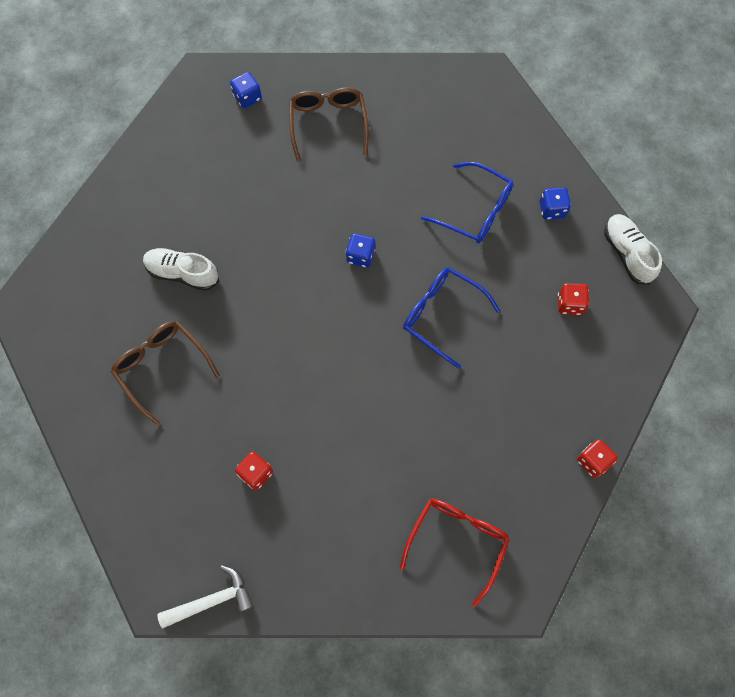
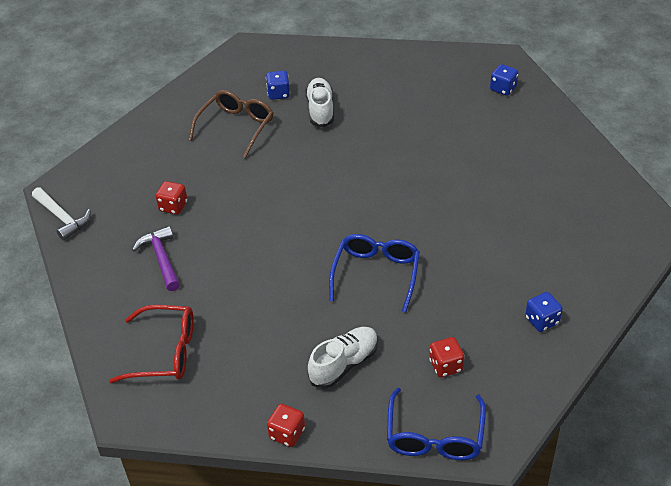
camera: 70 degrees right, 25 degrees down
(328, 124) = (515, 141): brown glasses -> none
(328, 508) = (161, 259): none -> purple hammer
(360, 256) = (401, 203): blue dice -> blue dice (278, 94)
(475, 210) = (499, 264): blue glasses -> blue glasses (434, 436)
(627, 253) = (534, 398): white shoe -> white shoe (344, 364)

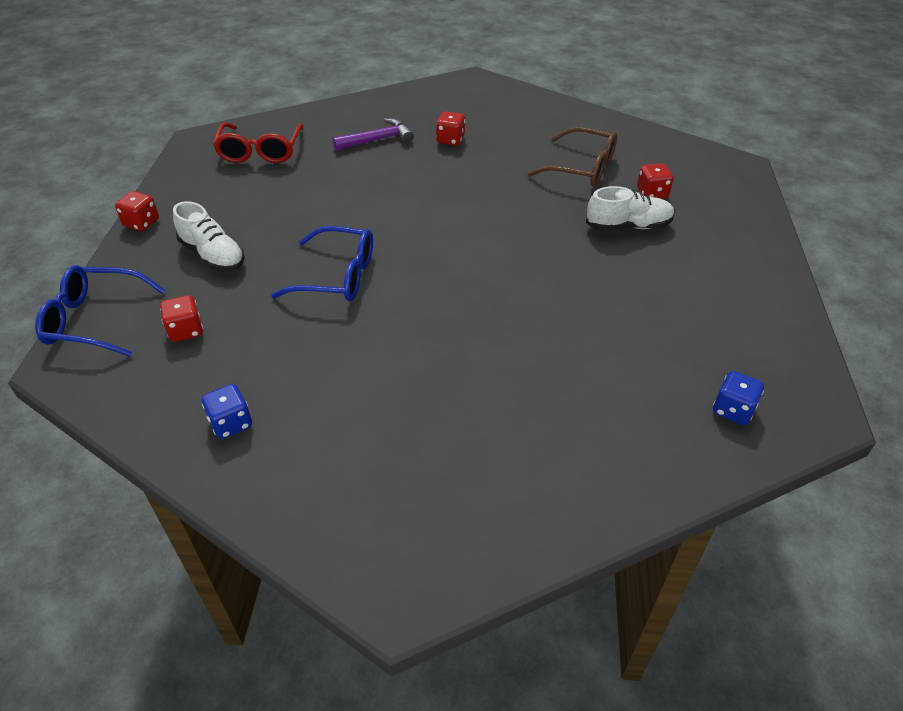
camera: 85 degrees right, 0 degrees up
(62, 218) = (435, 87): white hammer -> none
(278, 94) = (652, 193): blue dice -> red dice

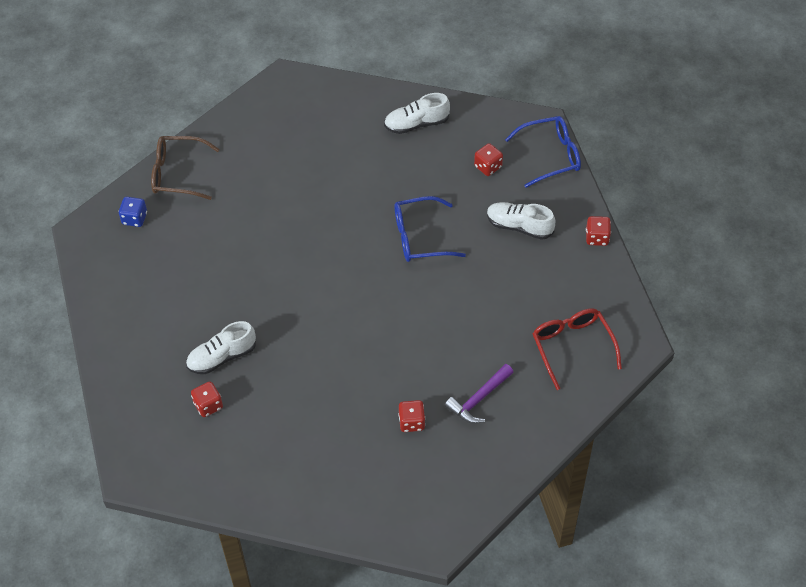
camera: 160 degrees right, 10 degrees up
(231, 423) = (416, 124): blue dice -> white shoe
(582, 168) = (277, 421): brown glasses -> brown glasses (178, 173)

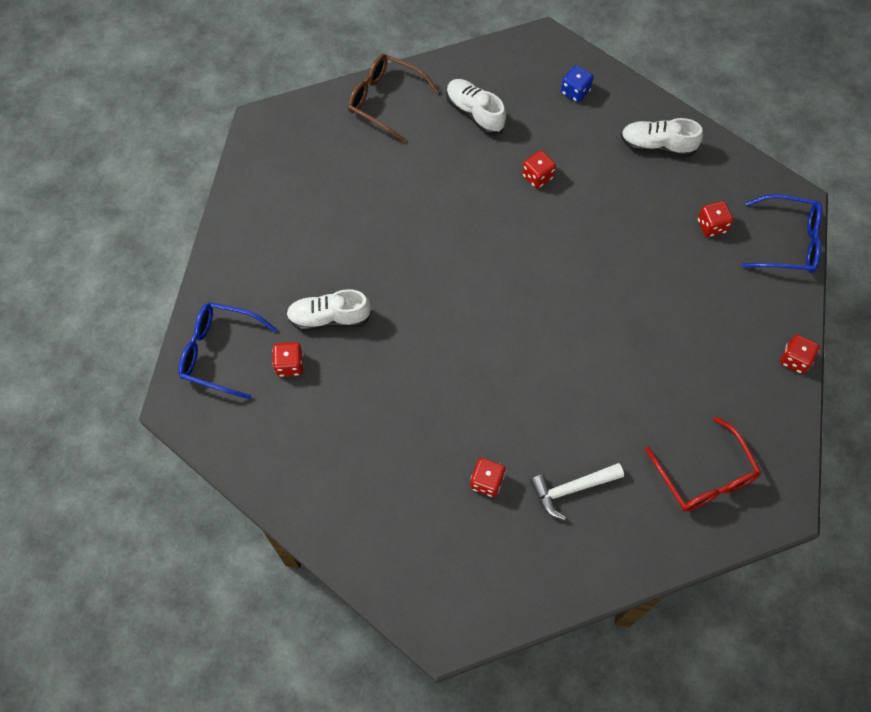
camera: 25 degrees right, 10 degrees up
(134, 218) = (319, 131): blue dice -> blue dice (575, 92)
(334, 183) = (537, 176): none -> red dice
(420, 237) = (599, 275): blue glasses -> blue glasses (219, 353)
(478, 399) = (571, 489): purple hammer -> white hammer
(519, 226) = (713, 309): white shoe -> white shoe (474, 113)
(572, 347) = (704, 476): red glasses -> red glasses turned 150 degrees clockwise

